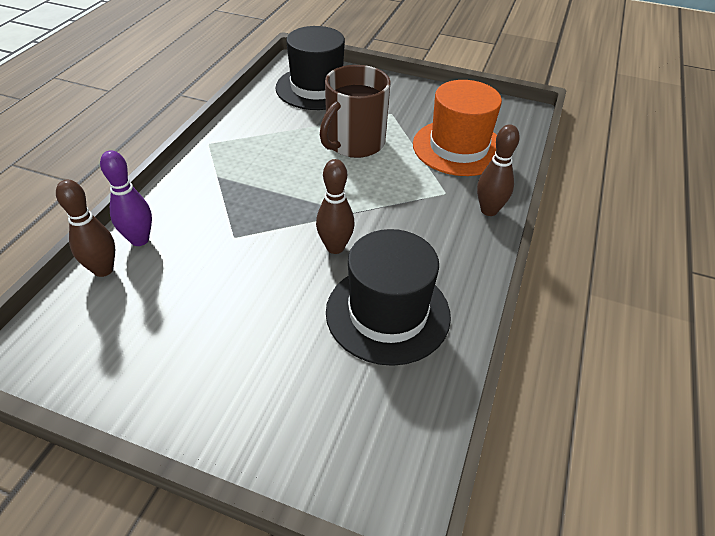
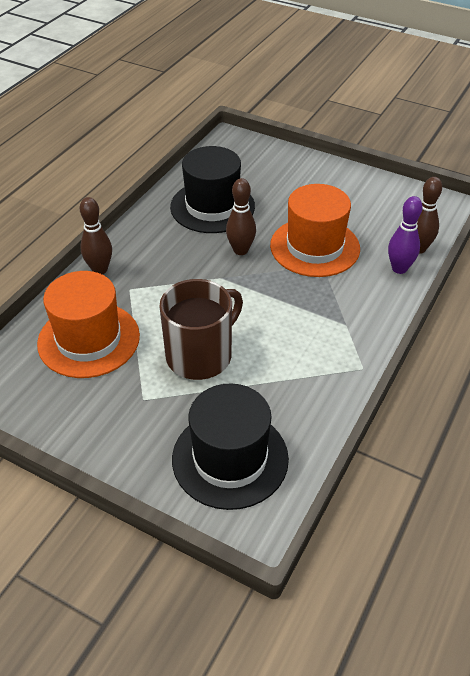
camera: 170 degrees left, 0 degrees up
(241, 260) = (315, 247): none -> orange hat

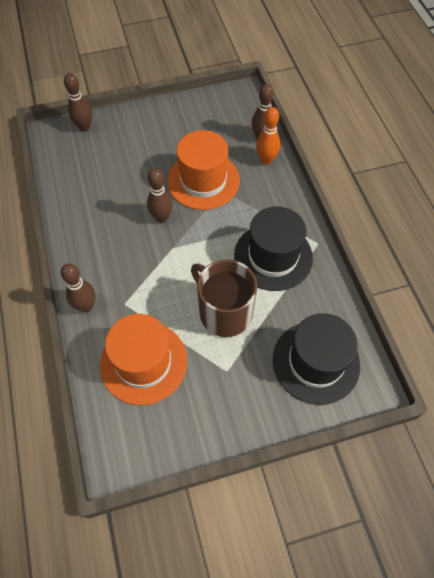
camera: 45 degrees left, 15 degrees up
(200, 355) = (224, 312): brown mug -> brown mug turned 45 degrees counterclockwise
(212, 206) = (104, 198): black hat -> black hat (273, 256)
(262, 149) = (84, 127): none -> brown bowling pin
(399, 268) = (266, 160): purple bowling pin -> orange bowling pin

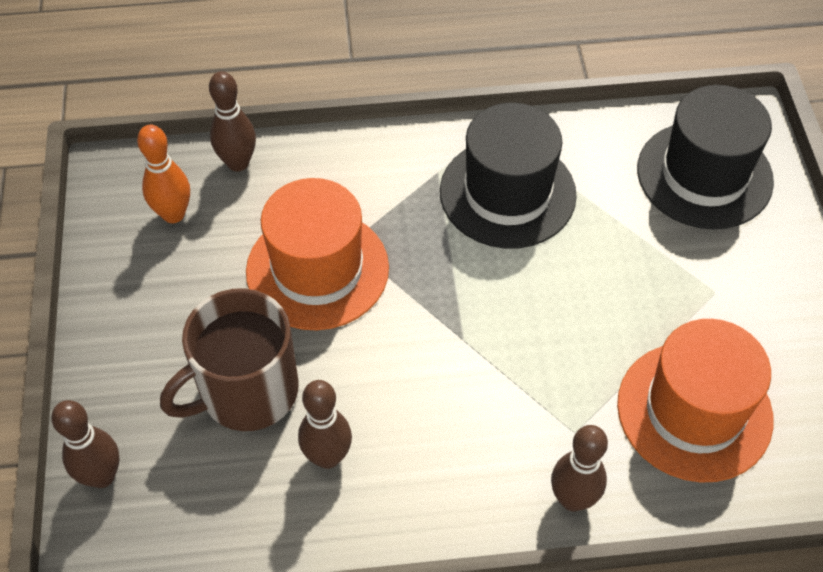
camera: 80 degrees left, 5 degrees down
(161, 217) = (391, 349): brown bowling pin -> brown bowling pin (327, 457)
(224, 312) = (607, 278): brown mug -> brown mug (247, 391)
(266, 160) = (294, 165): orange bowling pin -> orange bowling pin (173, 214)

